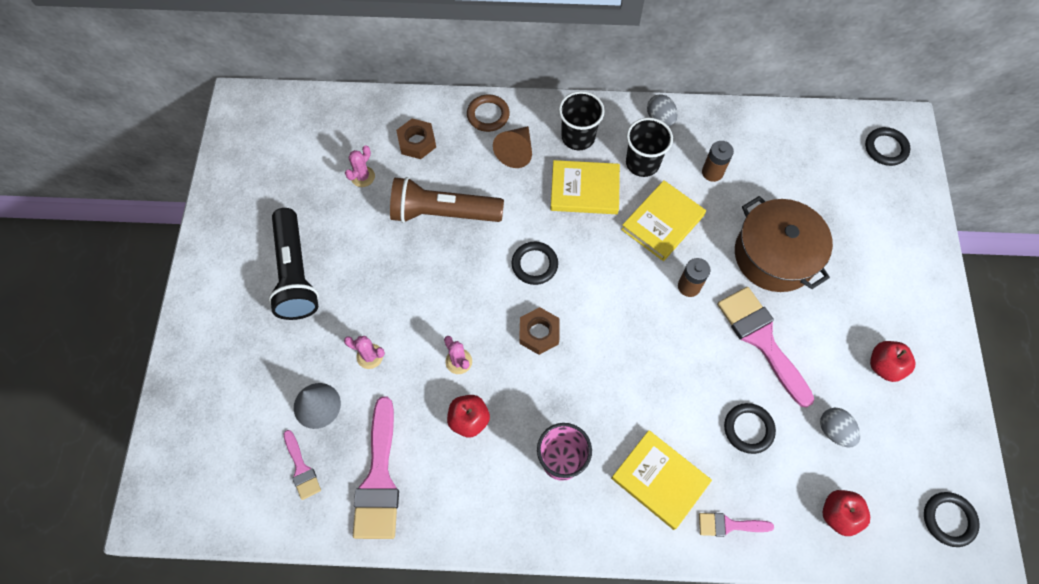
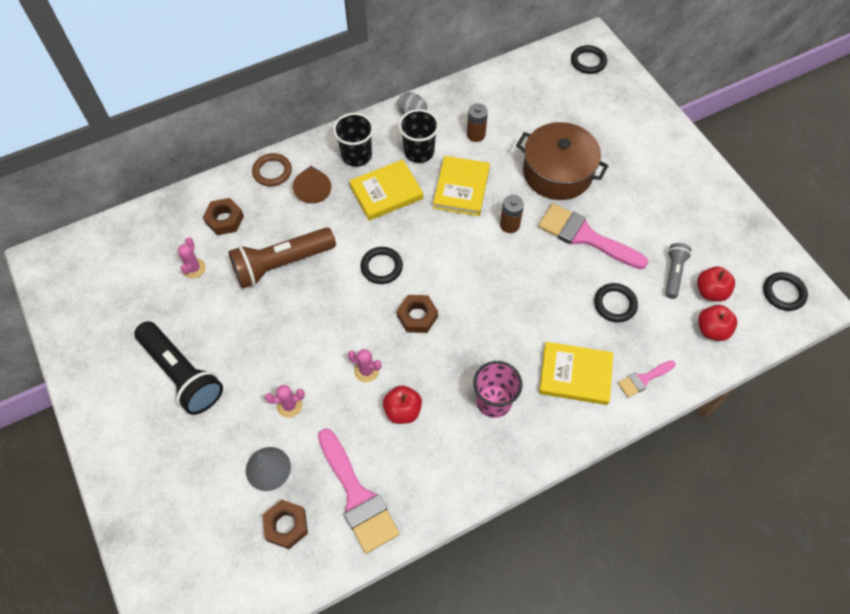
camera: 30 degrees left, 5 degrees down
(301, 468) = (286, 525): pink brush -> brown nut
(834, 431) = (673, 274): grey egg -> grey flashlight
(884, 366) = (679, 212): red apple -> red apple (710, 291)

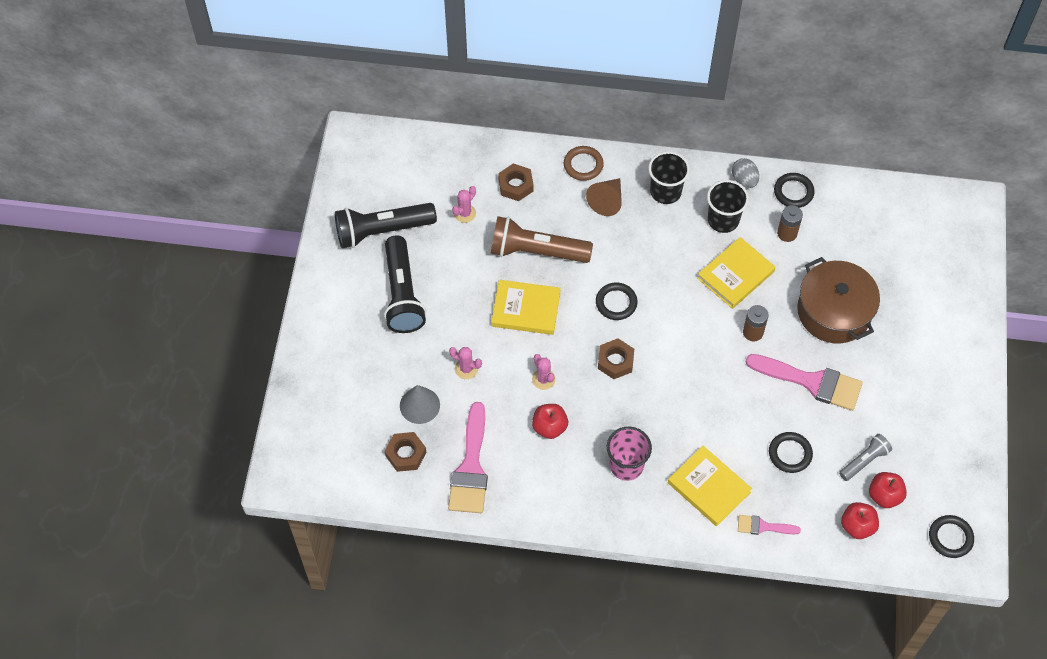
camera: 35 degrees right, 0 degrees up
(125, 328) = (382, 231): none -> black flashlight
(386, 192) = (667, 240): yellow book -> yellow book (526, 309)
(585, 236) = (811, 382): pink brush -> pink brush turned 135 degrees clockwise
(588, 62) = (952, 223): black ring -> black ring (793, 192)

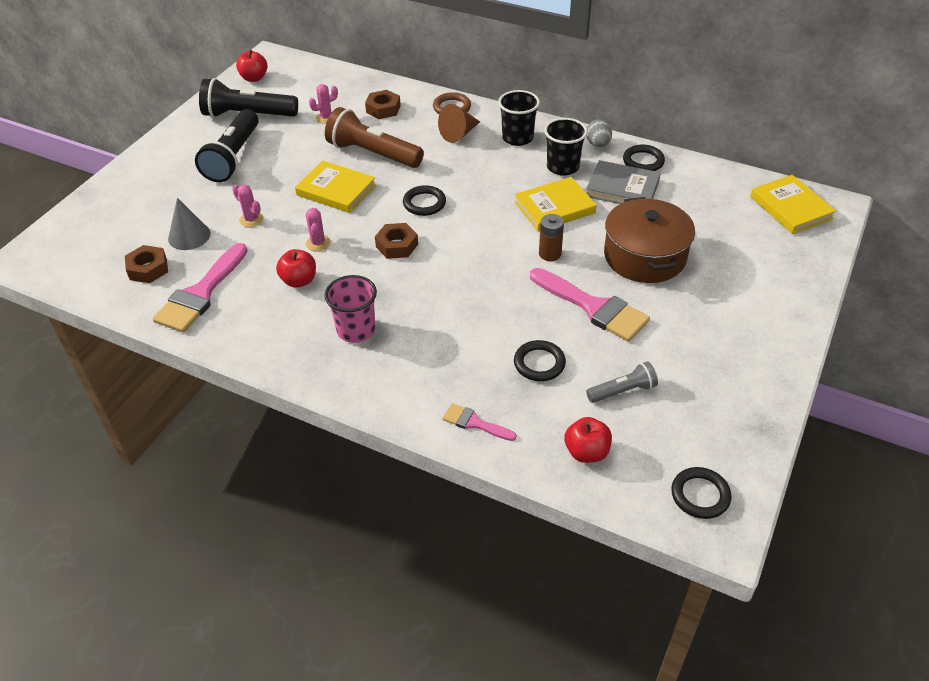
camera: 20 degrees right, 15 degrees down
(709, 487) = (433, 371): yellow book -> yellow book (791, 207)
(787, 233) = (622, 188): brown battery -> grey book
(884, 496) = (633, 430): red apple -> red apple (254, 78)

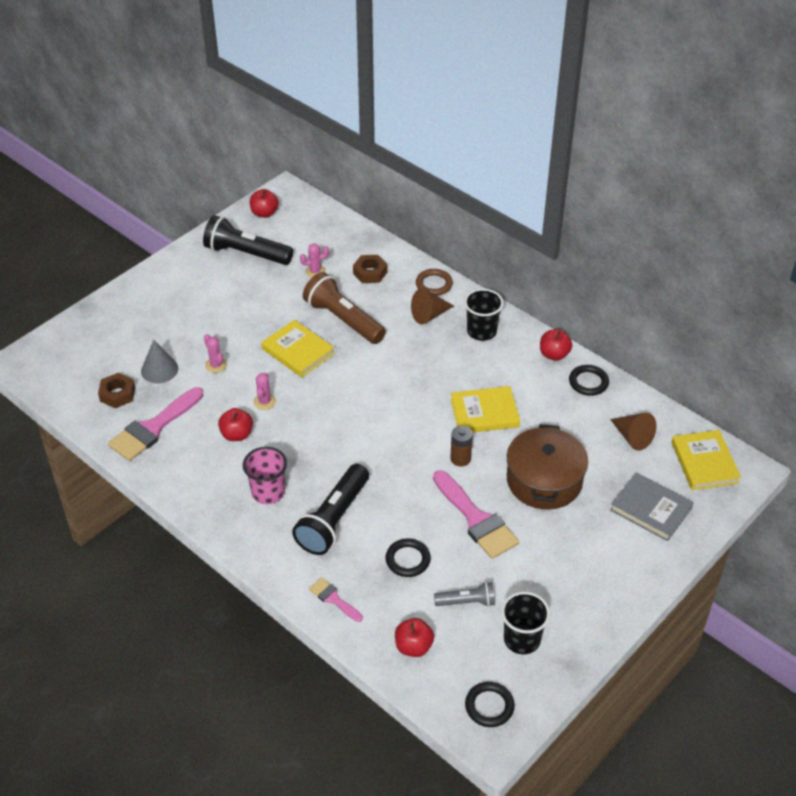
camera: 15 degrees right, 0 degrees up
(233, 157) = (220, 297): black flashlight -> black flashlight (333, 519)
(397, 245) = (330, 419): brown nut -> none
(424, 203) = (370, 382): black ring -> none
(562, 167) = (510, 372): black cup -> black cup (522, 639)
(598, 144) = (554, 354): grey egg -> red apple
(622, 188) = (555, 407): grey book -> grey book (650, 509)
(710, 199) = (632, 437): none -> brown cone

